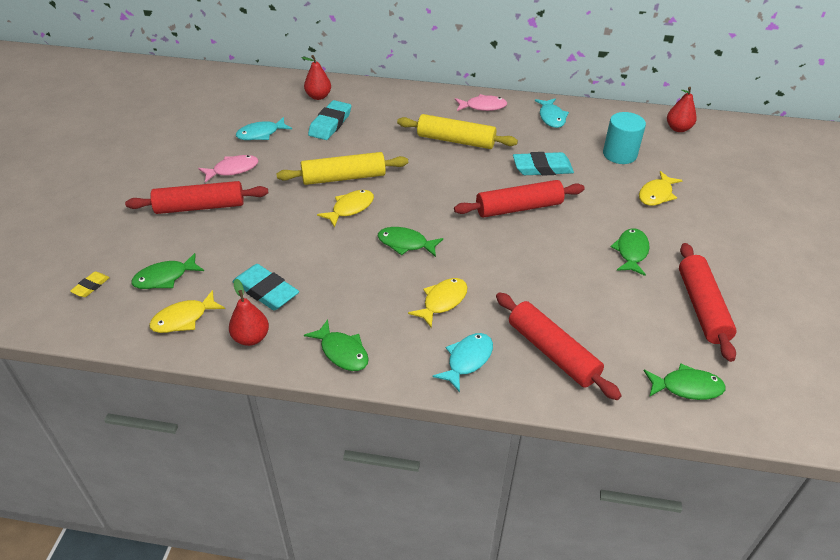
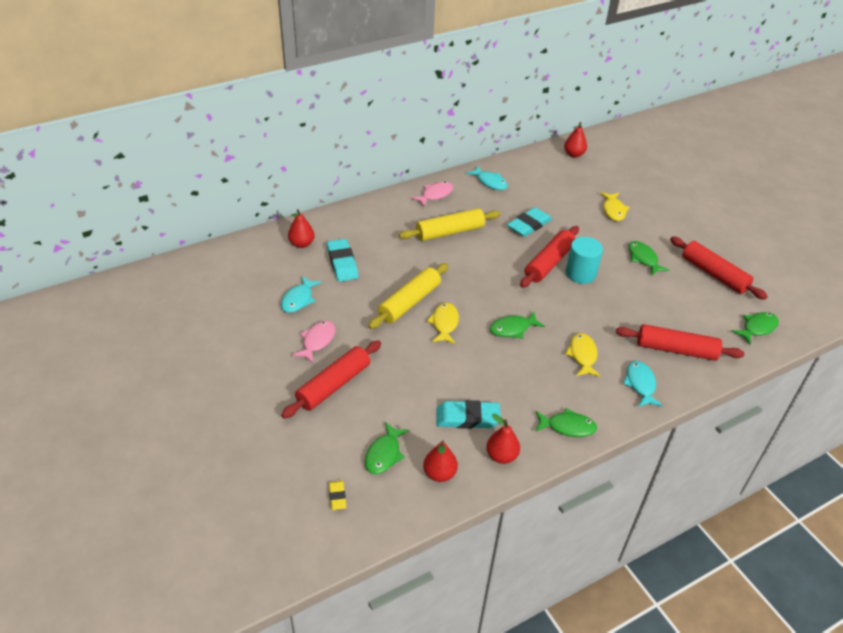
camera: 40 degrees left, 0 degrees up
(184, 319) = (439, 473): yellow fish -> red pear
(619, 154) = (562, 191): turquoise cylinder -> turquoise cylinder (580, 273)

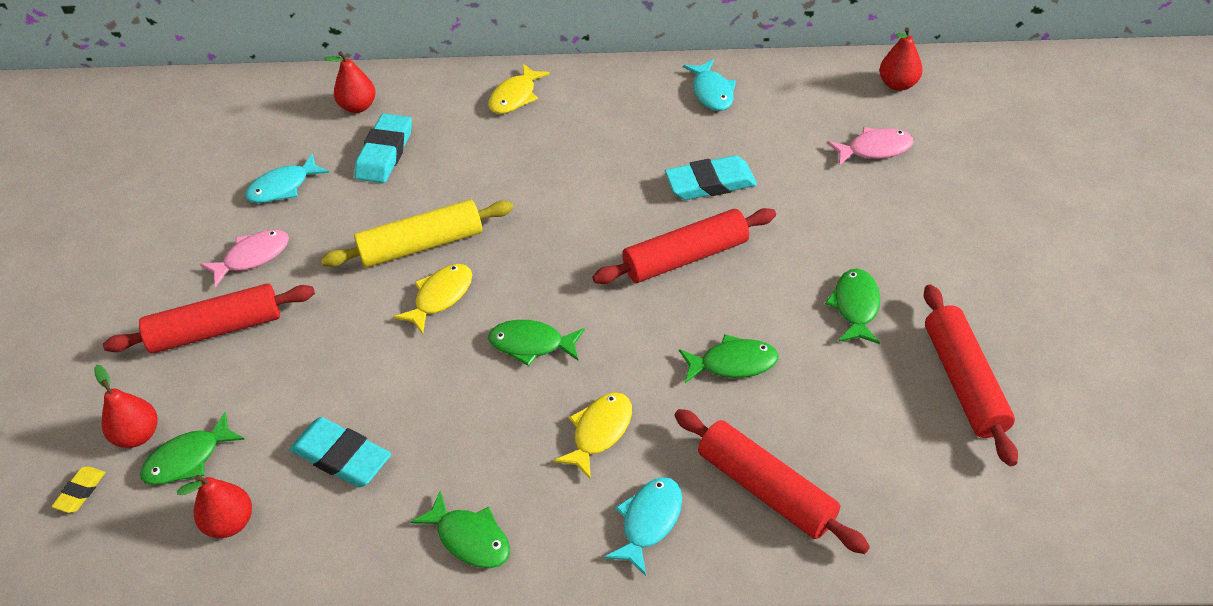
camera: 35 degrees right, 5 degrees up
(435, 195) = (608, 88): pink fish -> pink fish (874, 149)
(449, 232) = (577, 154): yellow rolling pin -> none
(501, 456) = (334, 538): red pear -> red pear (138, 435)
(580, 273) = (722, 293): turquoise cylinder -> none
(613, 210) = (880, 203): yellow fish -> yellow fish (515, 97)
(757, 328) = (957, 513): green fish -> green fish (733, 363)

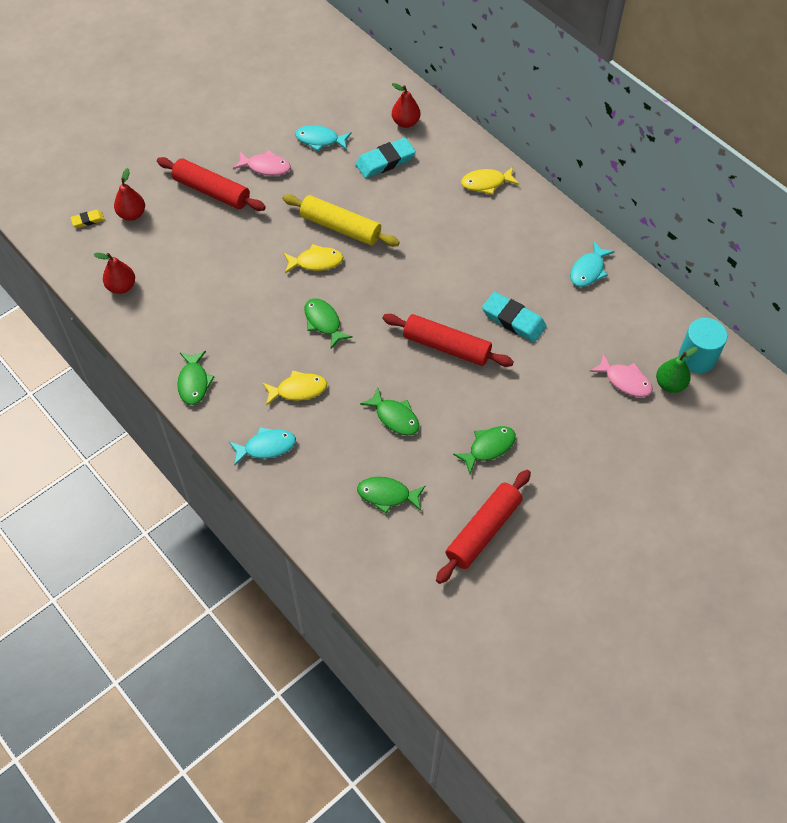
camera: 45 degrees right, 10 degrees up
(188, 459) = (137, 243): green fish -> green fish (387, 495)
(341, 456) = (190, 299): turquoise eraser -> none
(766, 489) = (329, 483): red rolling pin -> none
(898, 84) = (697, 357): red pear -> turquoise cylinder
(911, 121) = (670, 384): none -> green pear

